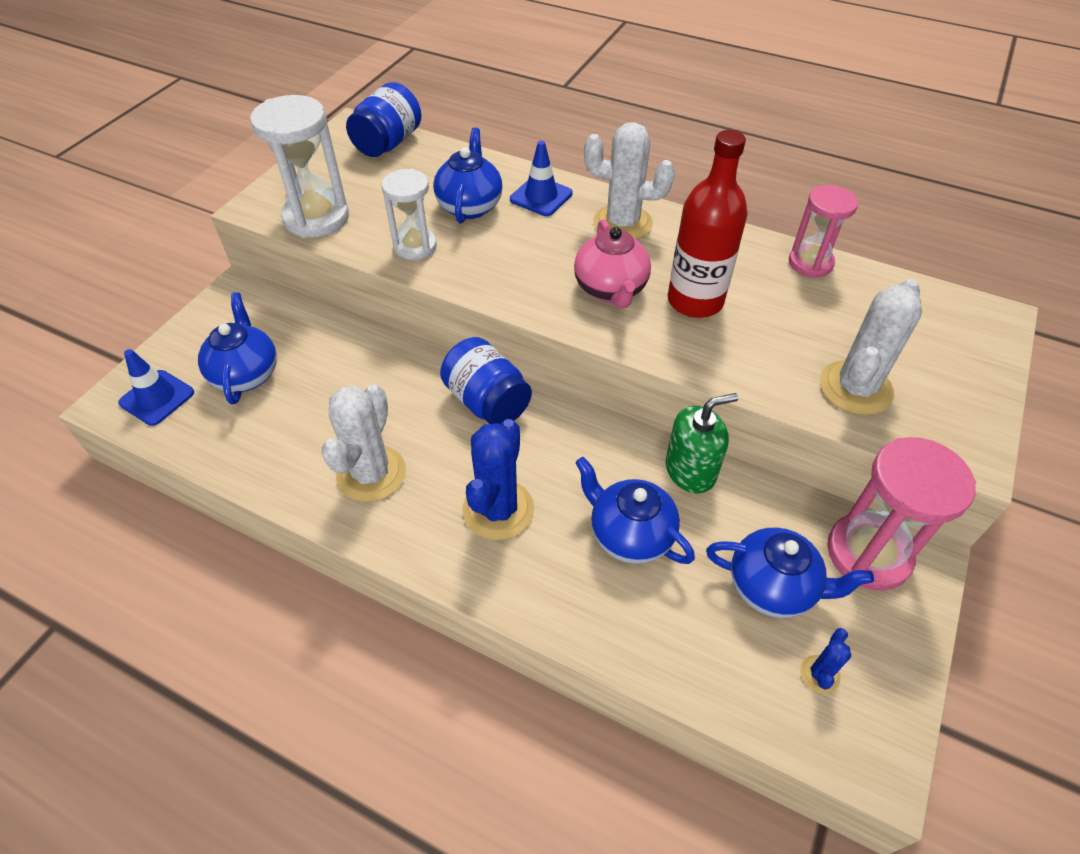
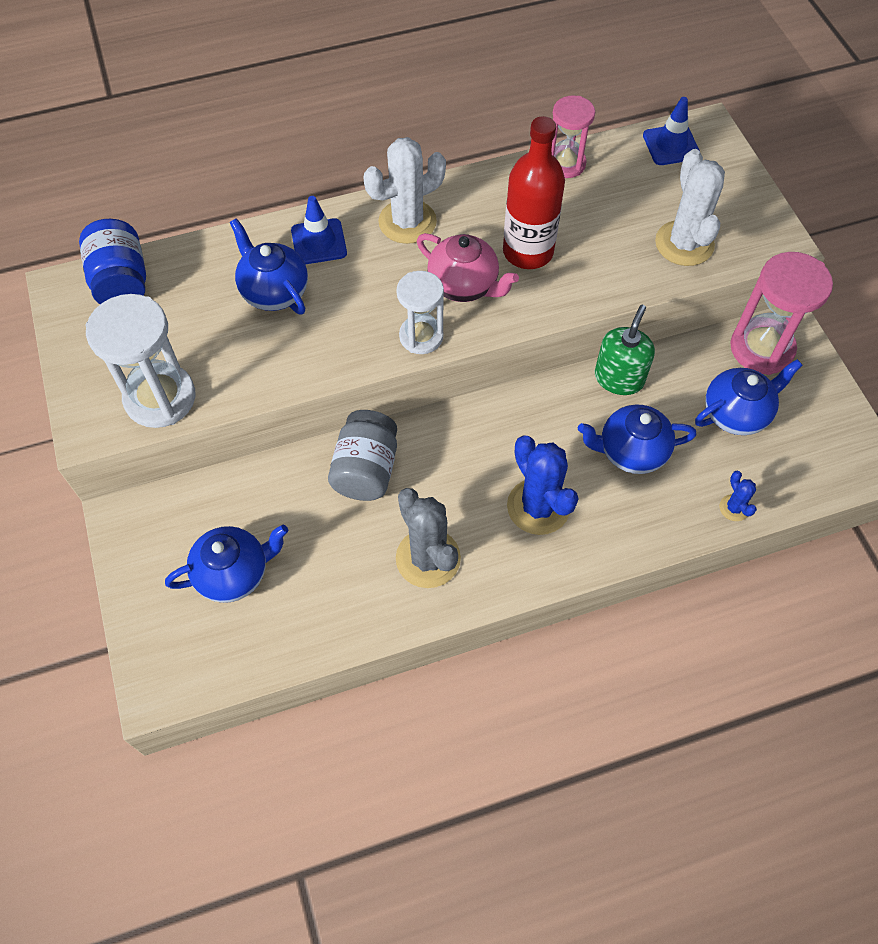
camera: 45 degrees left, 10 degrees up
(157, 398) = (188, 653): blue traffic cone -> blue traffic cone (671, 145)
(246, 374) = (234, 573): blue teapot -> blue teapot turned 120 degrees clockwise
(371, 473) = (428, 558): white cactus -> grey cactus
(410, 379) = (366, 470): none -> grey jar
(415, 246) = (278, 360): white hourglass -> white hourglass (421, 336)
(487, 401) = (440, 440): blue jar -> none
(819, 674) = (805, 443): blue cactus -> blue cactus (734, 508)

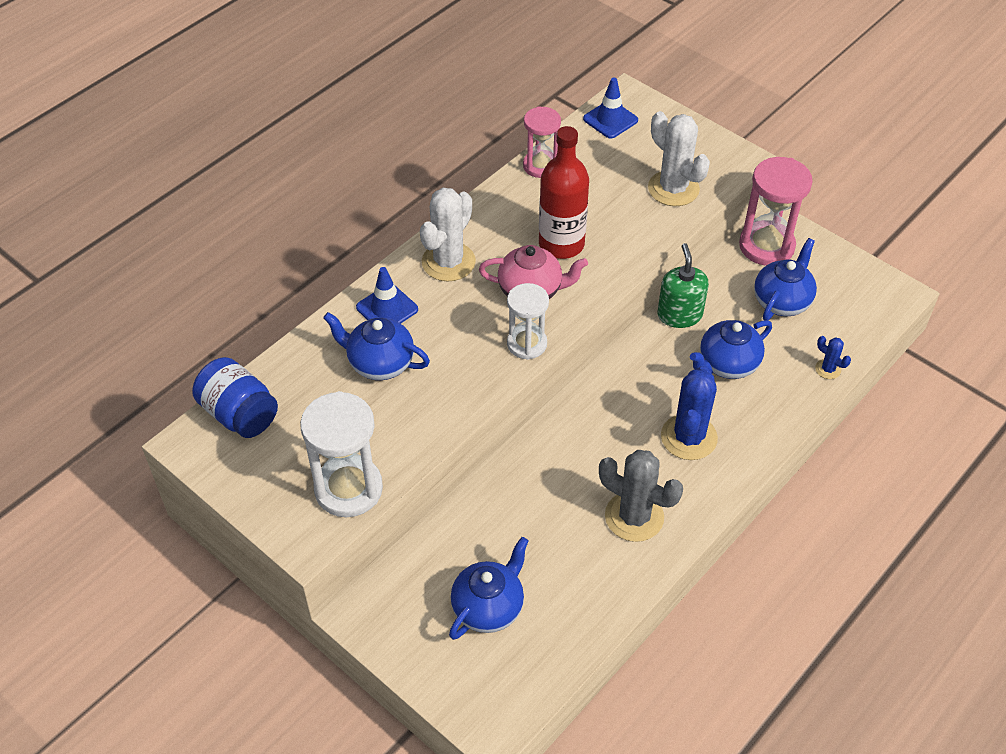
camera: 30 degrees left, 10 degrees down
(366, 470) = (535, 475): grey jar -> none
(538, 507) = (689, 437): blue cactus -> blue cactus turned 75 degrees clockwise

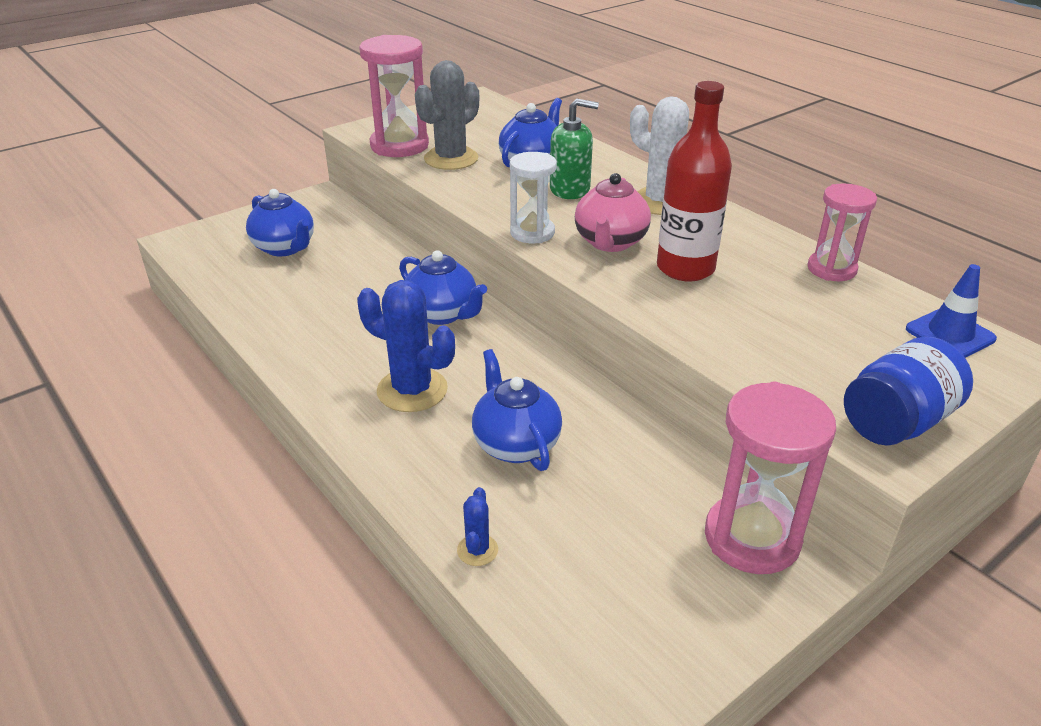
camera: 100 degrees right, 15 degrees down
(239, 414) = (497, 113): blue jar -> blue jar (896, 422)
(348, 489) = (399, 146): white hourglass -> pink hourglass
(387, 308) = (600, 170): blue traffic cone -> none
(634, 517) = (328, 335): grey cactus -> grey cactus (451, 159)
(673, 189) = (800, 369): white cactus -> none
(679, 315) = (612, 416): green soap dispenser -> green soap dispenser (570, 189)
(782, 301) = (626, 529): blue teapot -> blue teapot (442, 314)
(828, 369) = (477, 550): blue cactus -> blue cactus turned 45 degrees counterclockwise

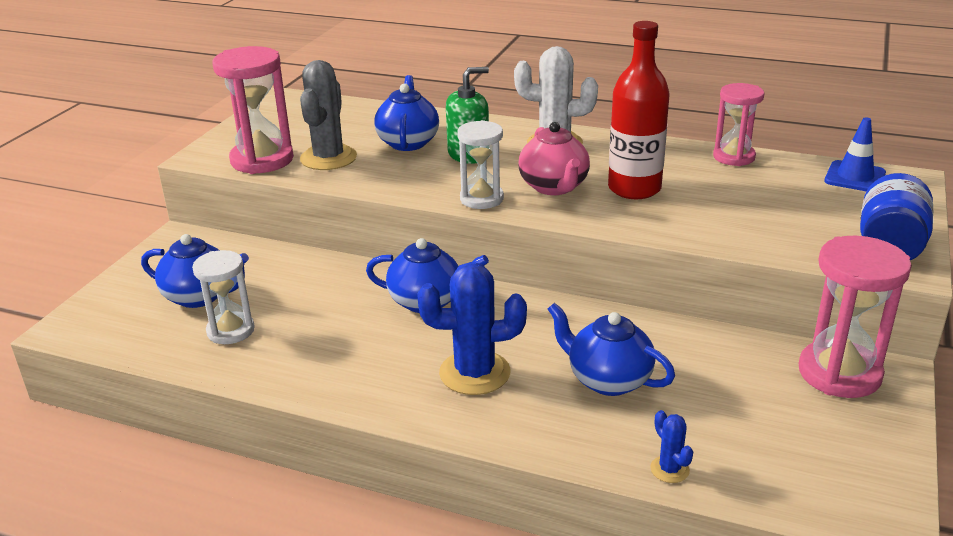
camera: 30 degrees left, 5 degrees down
(276, 283) = (230, 331): none -> white hourglass

